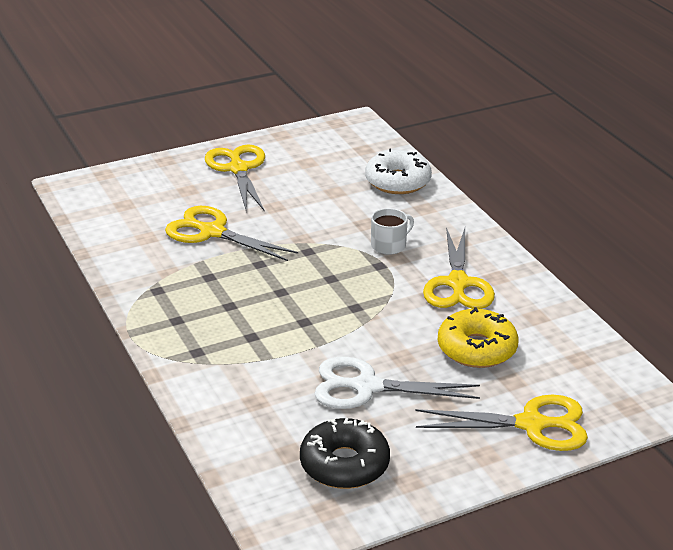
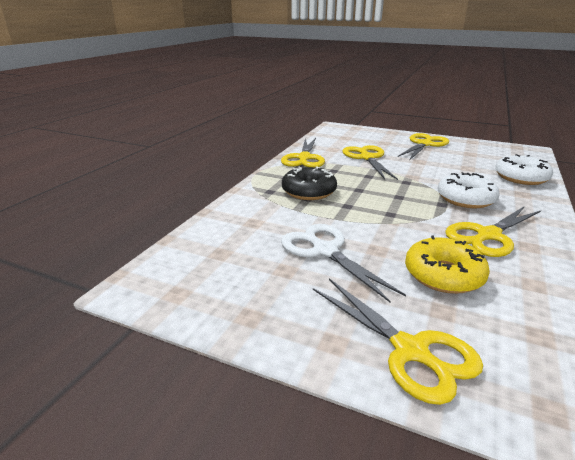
camera: 50 degrees right, 5 degrees down
(140, 275) = (304, 158): none -> yellow scissors
(344, 464) = (233, 279): black donut -> black donut (308, 191)
(389, 245) = (465, 199): white mug -> white donut

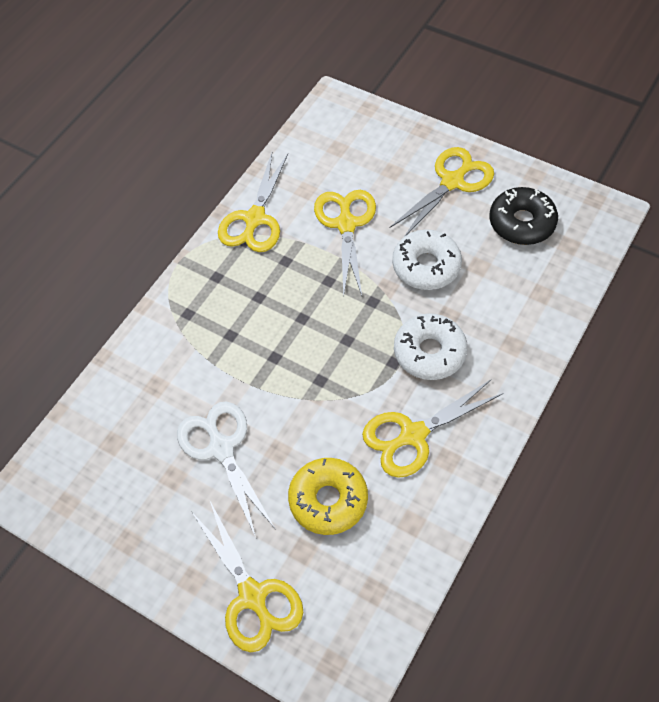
camera: 10 degrees right, 30 degrees up
(308, 191) = (236, 318): black donut -> black donut (522, 223)
(521, 177) = (537, 300): white donut -> white donut (426, 266)

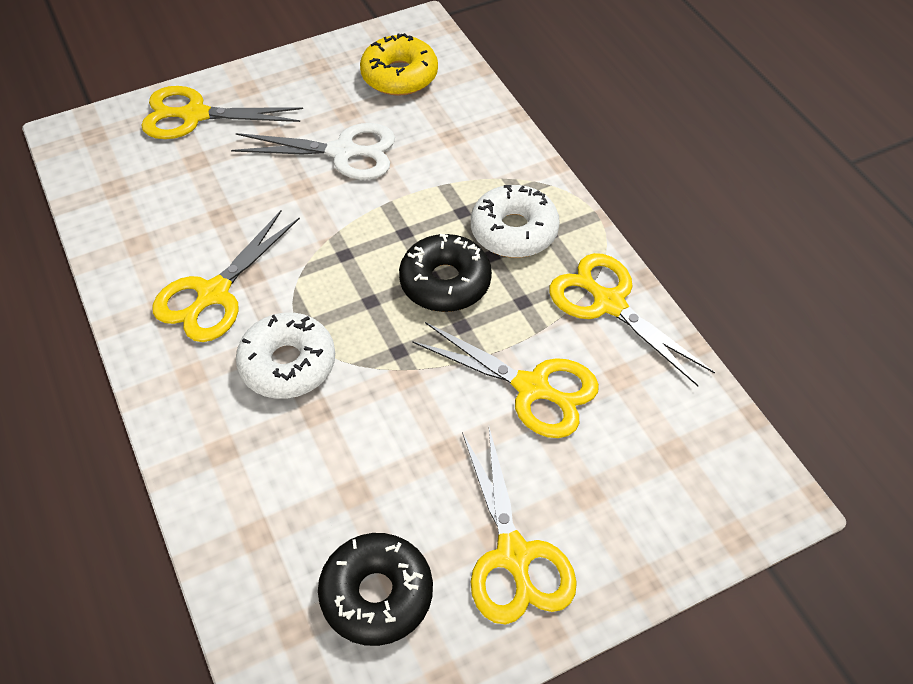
camera: 120 degrees right, 5 degrees down
(300, 308) = (445, 282): none -> black donut
(328, 500) = (220, 198): yellow donut -> yellow donut (399, 75)
(413, 435) = (214, 294): yellow scissors -> yellow scissors turned 150 degrees counterclockwise
(426, 266) = (402, 433): white donut -> white donut (514, 231)

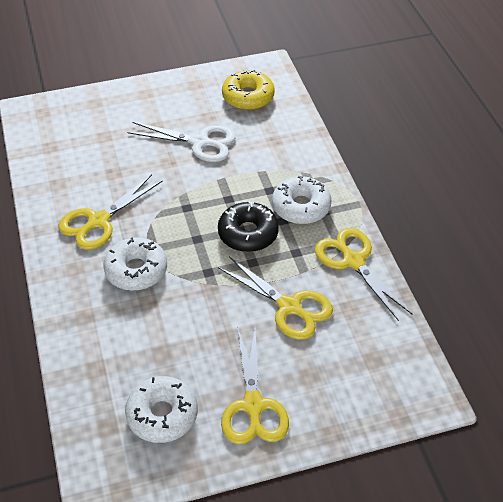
camera: 10 degrees right, 5 degrees down
(195, 115) = (109, 107): yellow scissors -> none
(376, 594) = (162, 415): black donut -> white donut

